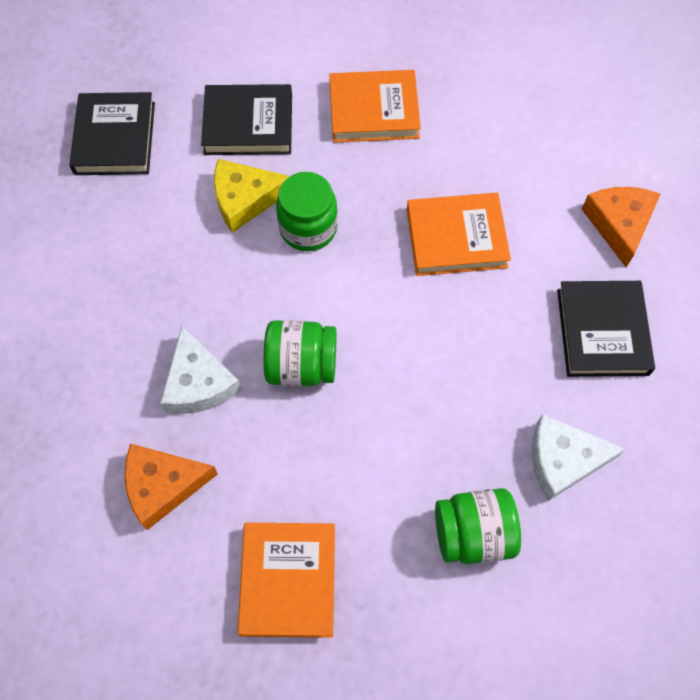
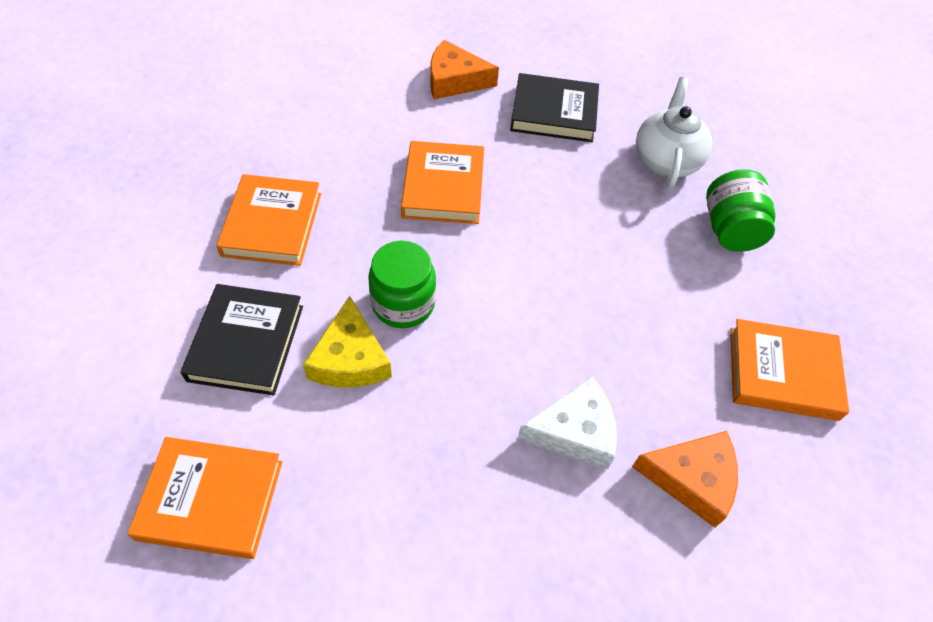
camera: 85 degrees left, 10 degrees down
(115, 138) = (211, 499): black book -> orange book
(163, 485) = (691, 479): orange cheese -> orange cheese turned 75 degrees counterclockwise
(301, 365) = (563, 332): green jar -> none
(563, 460) = (666, 160): white cheese -> white teapot

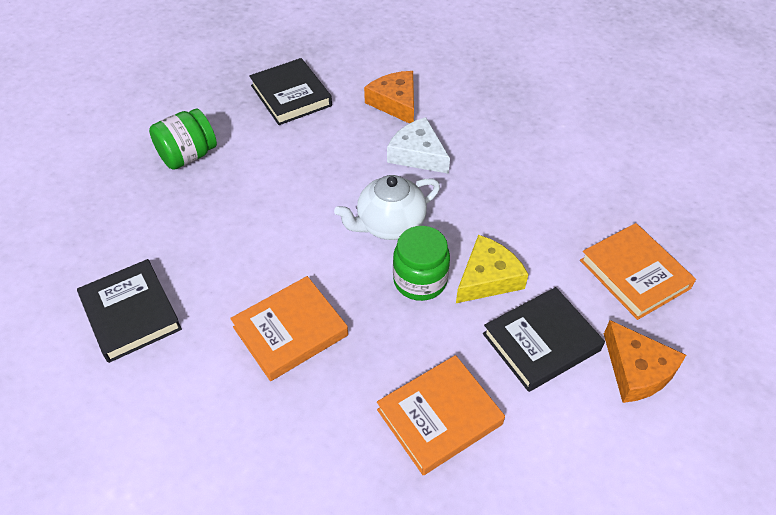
camera: 125 degrees left, 5 degrees down
(455, 80) = (138, 418): orange cheese -> orange cheese (637, 370)
(666, 160) = (138, 216): white teapot -> white teapot (389, 225)
(782, 373) = (291, 95): orange book -> black book

